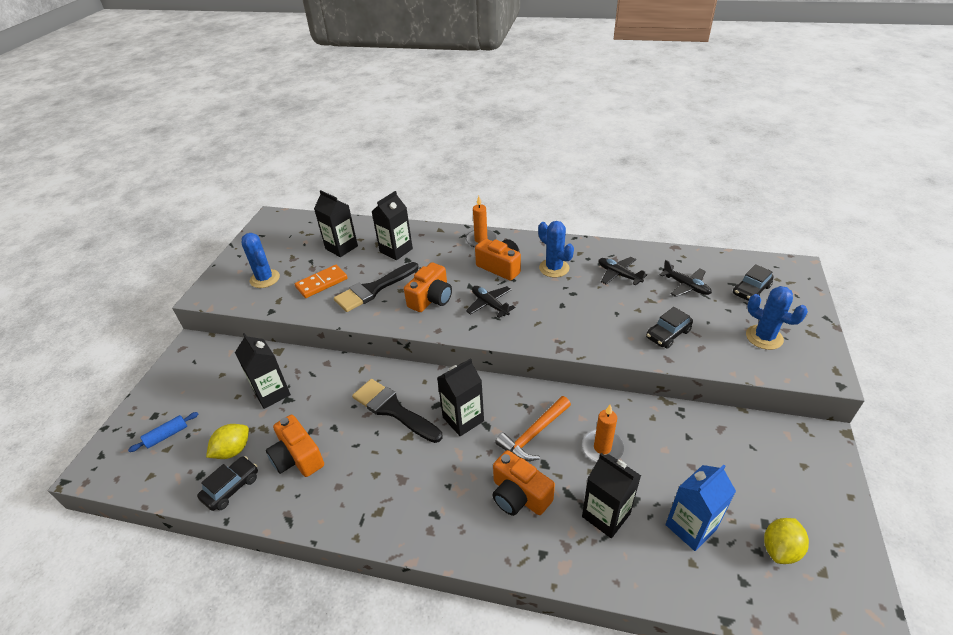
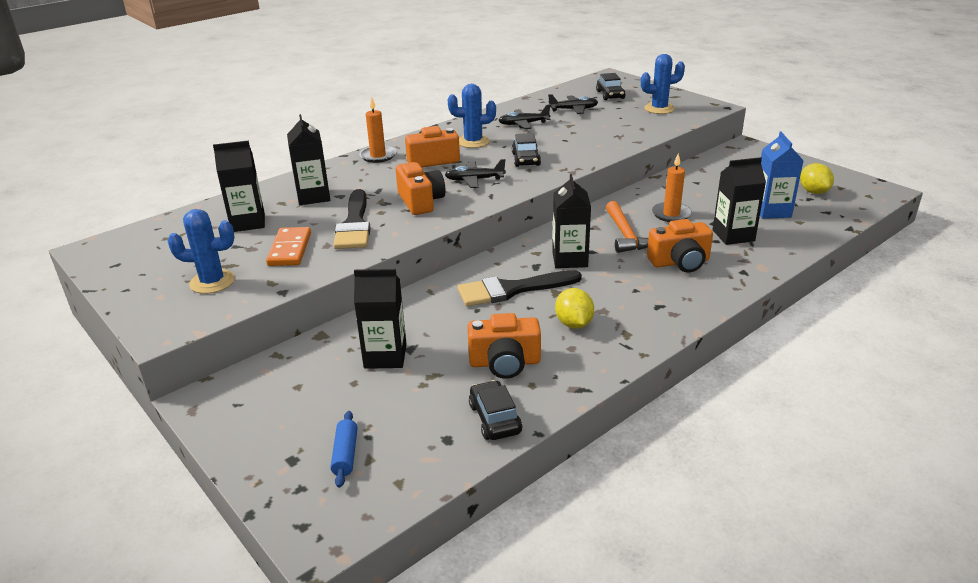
camera: 55 degrees left, 10 degrees down
(233, 450) = (439, 405): yellow lemon -> yellow lemon (574, 324)
(668, 334) = (613, 133): black car -> black car (526, 159)

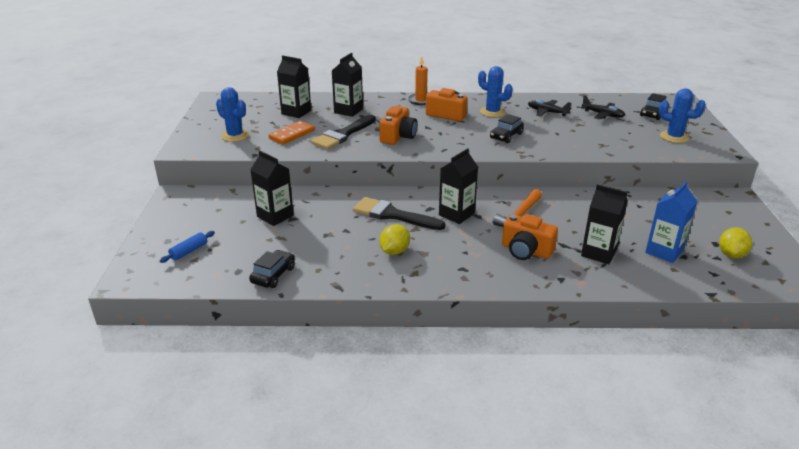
camera: 40 degrees right, 0 degrees up
(474, 180) = (451, 136): black plane -> none
(505, 363) = (324, 251): orange camera -> none
(671, 214) = (577, 218): orange candle -> none

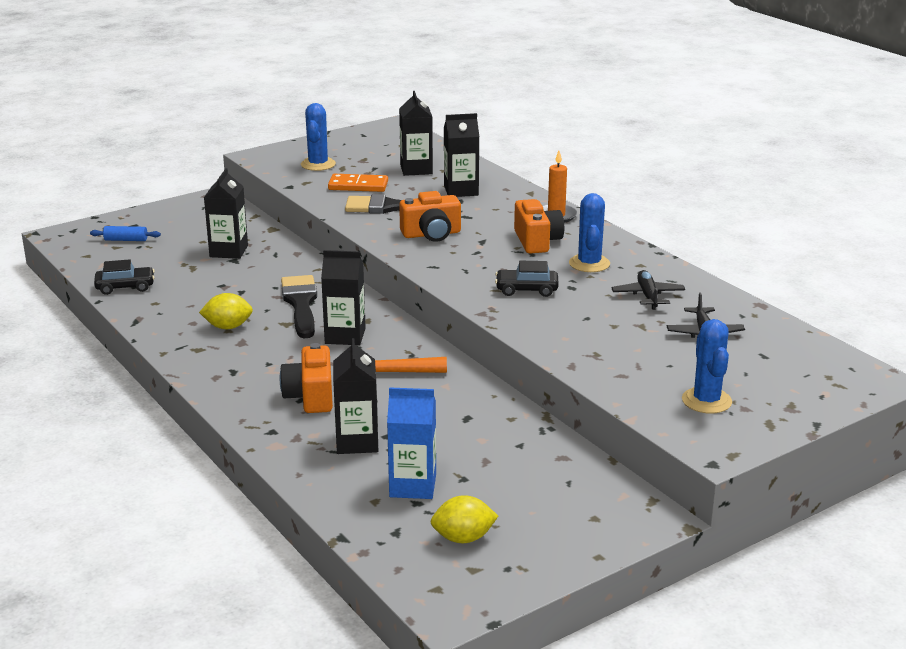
camera: 55 degrees right, 5 degrees down
(652, 114) = (774, 369): black car -> none

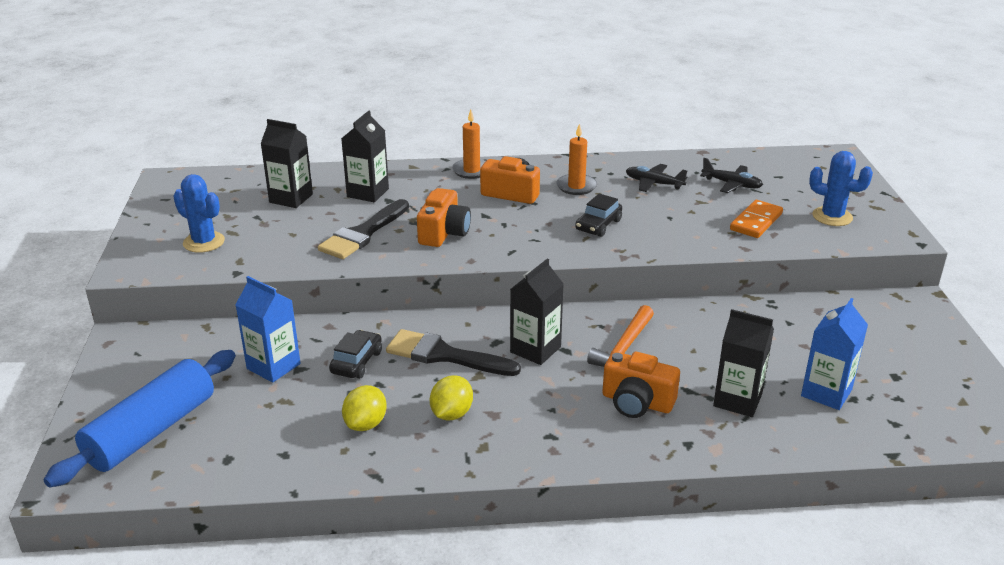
camera: 60 degrees left, 5 degrees up
(125, 287) = (280, 462): black car -> black car (356, 362)
(126, 240) = (152, 431): blue rolling pin -> blue rolling pin, size x2.45
(229, 251) = (273, 366): black carton -> blue carton
(358, 186) = (288, 236): orange domino -> orange domino (756, 222)
(463, 538) = (917, 392): yellow lemon -> yellow lemon (366, 424)
(589, 264) = (576, 186): blue cactus -> orange candle

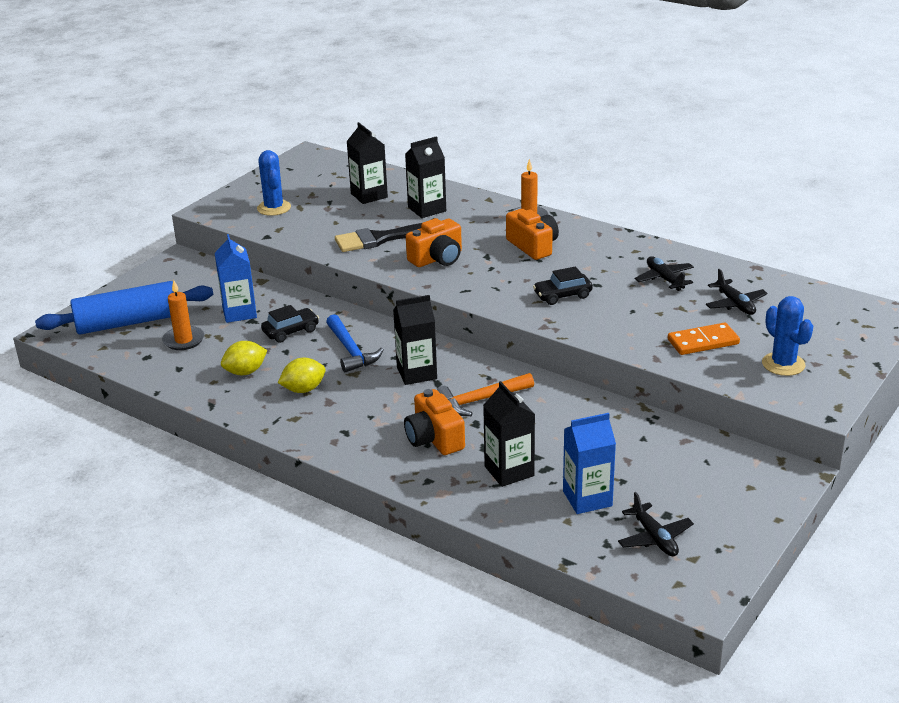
camera: 40 degrees right, 0 degrees up
(444, 355) = (351, 351): black brush -> blue hammer
(576, 186) = (593, 259): orange candle -> orange candle (183, 340)
(916, 399) = (654, 538): none -> black plane

